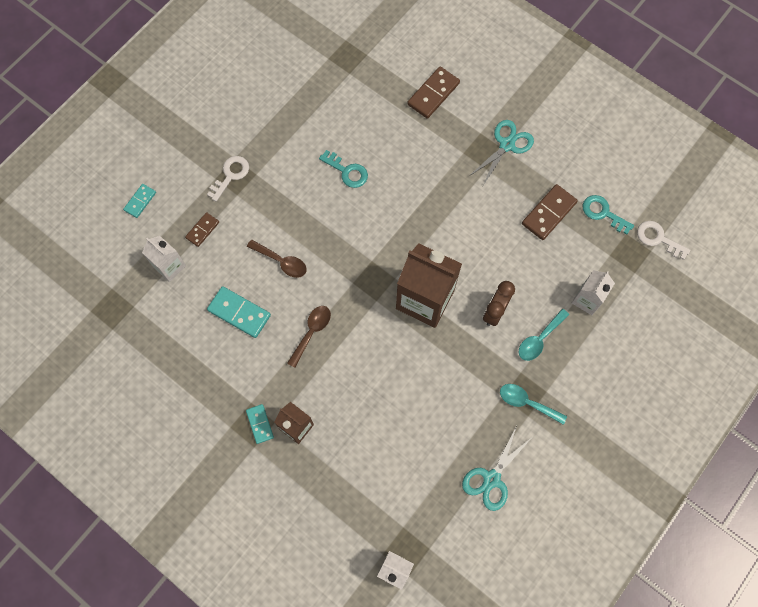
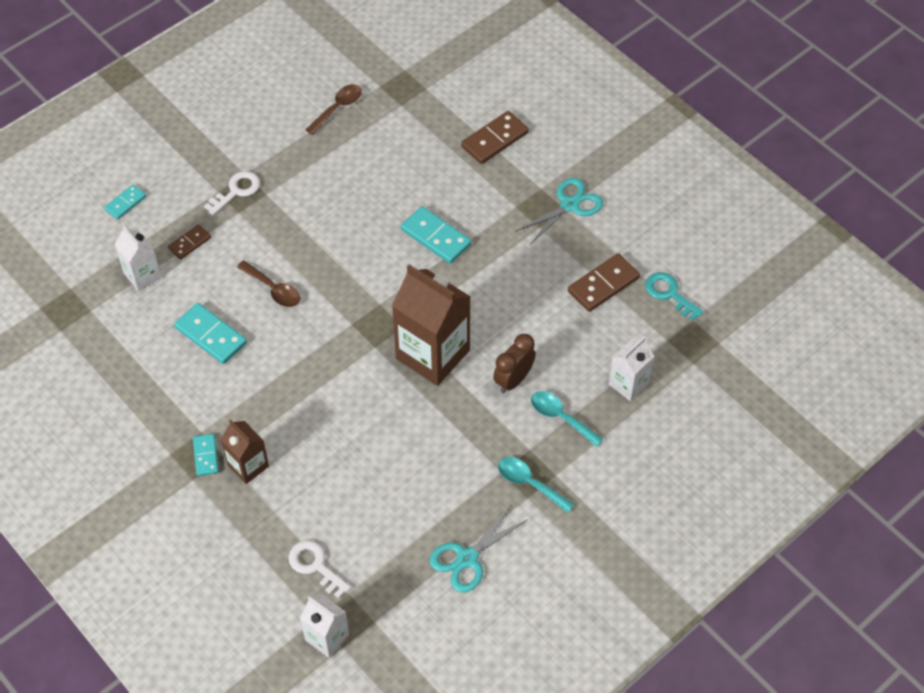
camera: 10 degrees right, 15 degrees down
(311, 332) = (290, 368): brown spoon -> brown spoon (338, 108)
(347, 171) = (373, 206): turquoise key -> none
(404, 191) = (436, 237): none -> turquoise domino
(539, 339) = (560, 417): turquoise spoon -> turquoise spoon turned 75 degrees clockwise
(658, 239) = (730, 331): white key -> white key (315, 566)

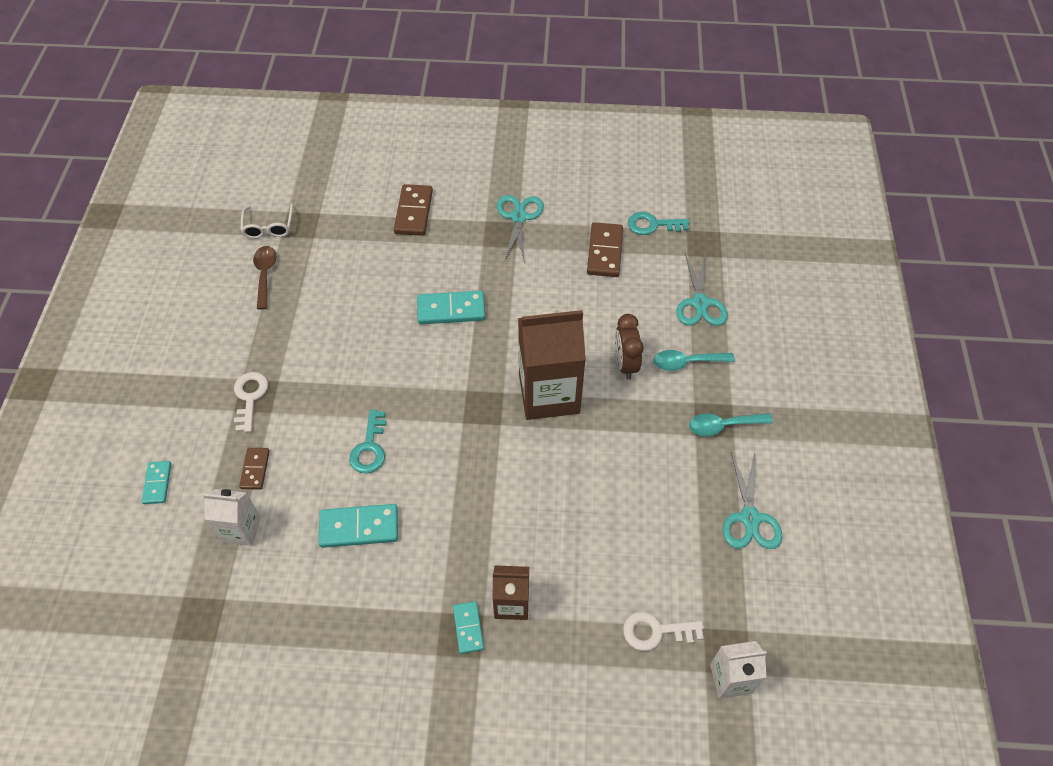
camera: 45 degrees left, 0 degrees up
(206, 456) = (468, 628): turquoise domino -> turquoise domino turned 45 degrees clockwise
(273, 289) = (370, 448): brown spoon -> turquoise key
(379, 72) = (269, 227): none -> white glasses
(628, 384) = (700, 303): white carton -> turquoise scissors

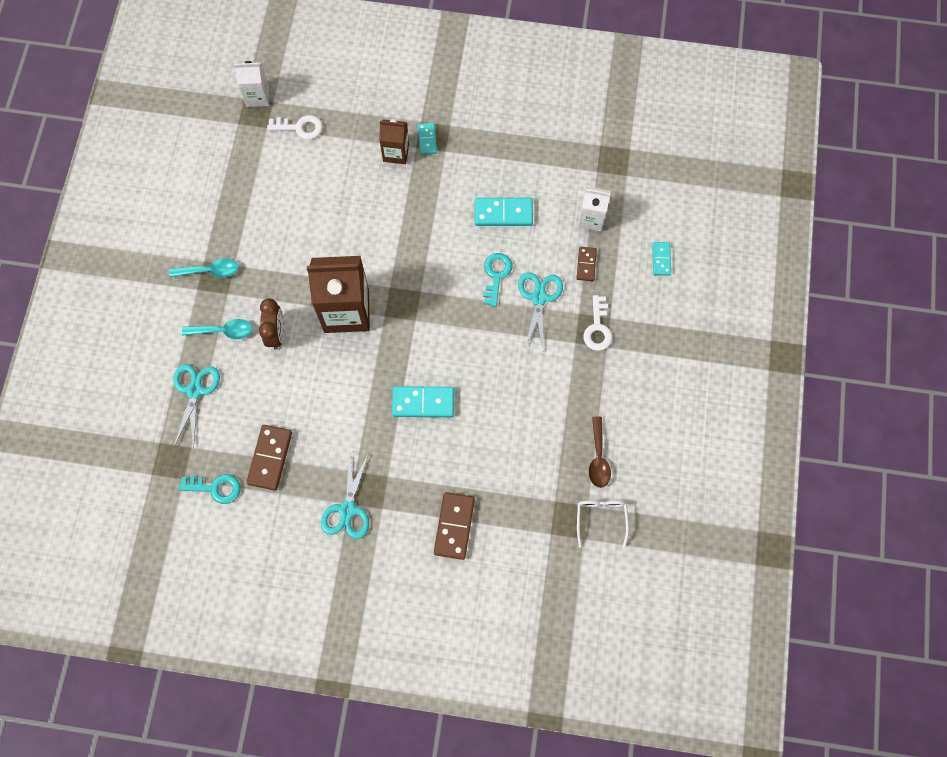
camera: 175 degrees left, 15 degrees up
(750, 518) = (212, 197): turquoise scissors -> turquoise scissors (539, 298)

